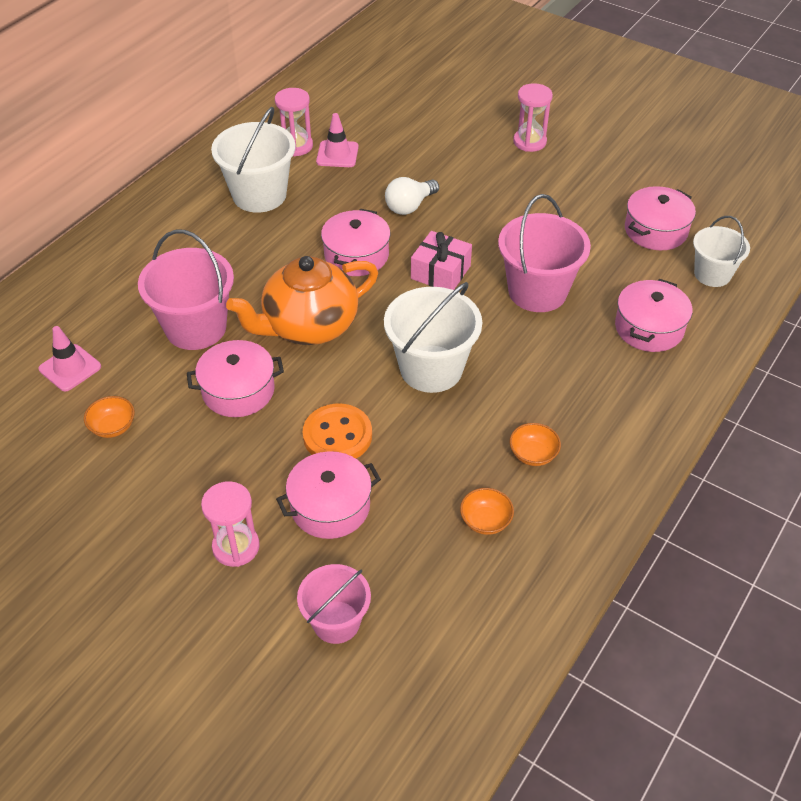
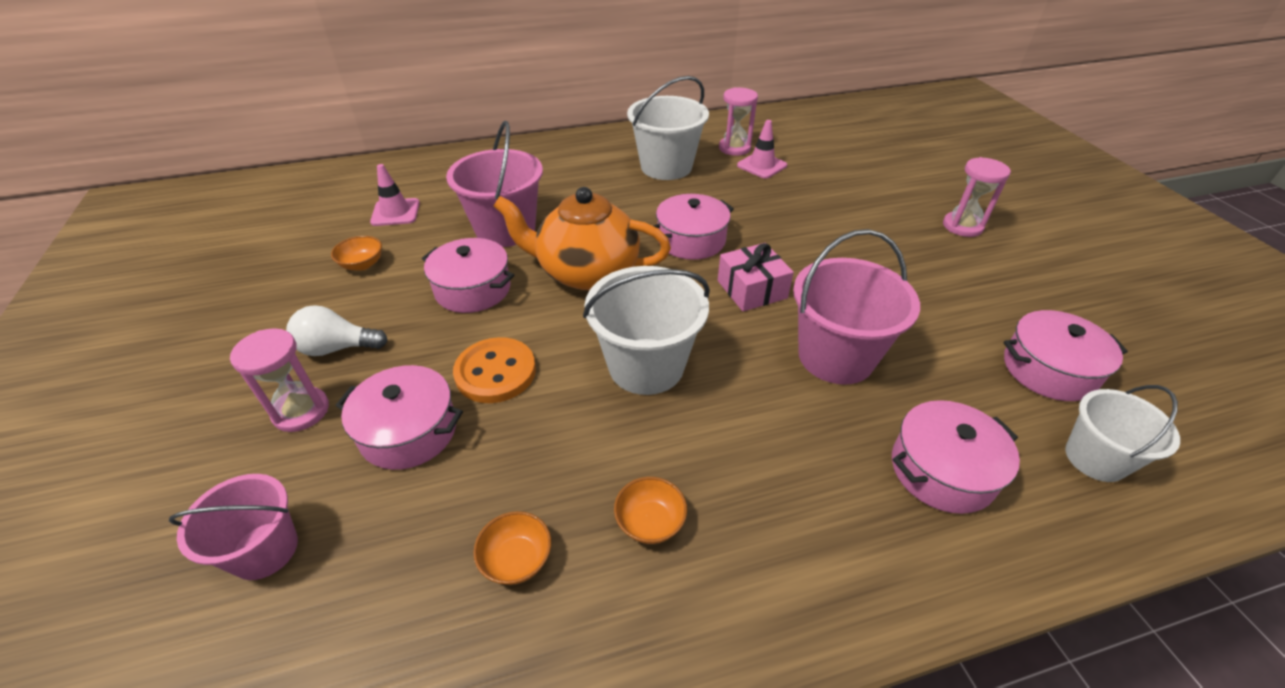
camera: 40 degrees right, 5 degrees down
(409, 206) = (782, 226): white light bulb -> white light bulb (337, 348)

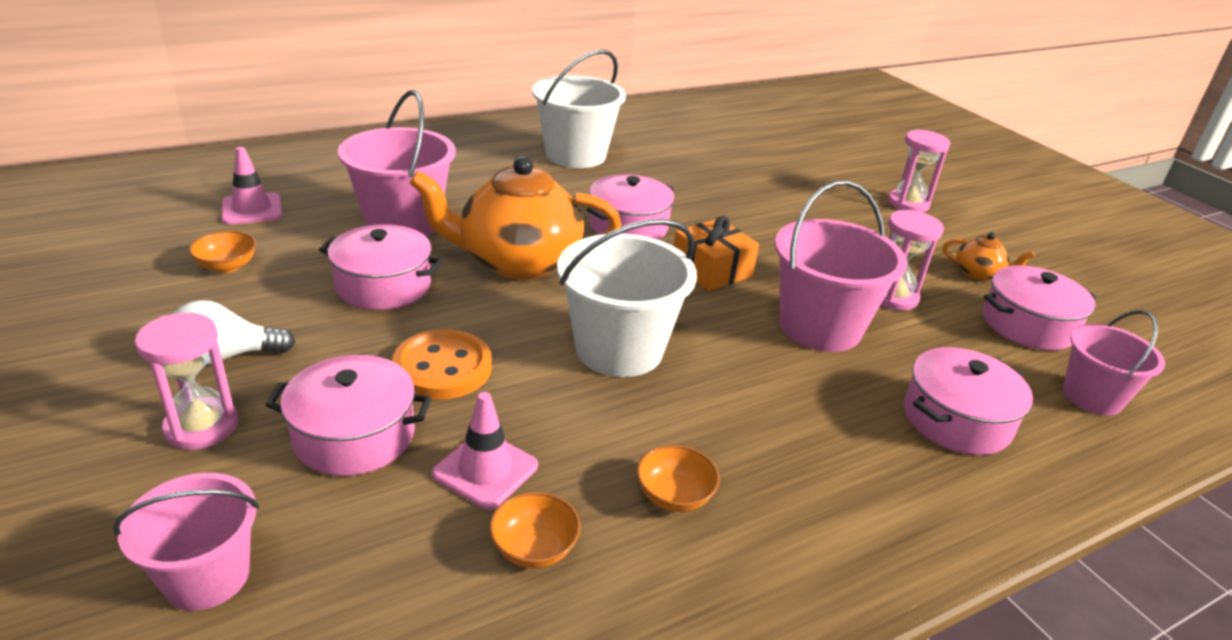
camera: 15 degrees left, 10 degrees down
(734, 148) = (647, 136): pink hourglass -> pink hourglass (892, 297)
(752, 289) = (711, 270): pink gift -> orange gift
(761, 165) = (683, 152): pink traffic cone -> pink traffic cone (485, 470)
(1013, 308) = (978, 273): none -> orange teapot
(1095, 458) = (1092, 397): white bucket -> pink bucket

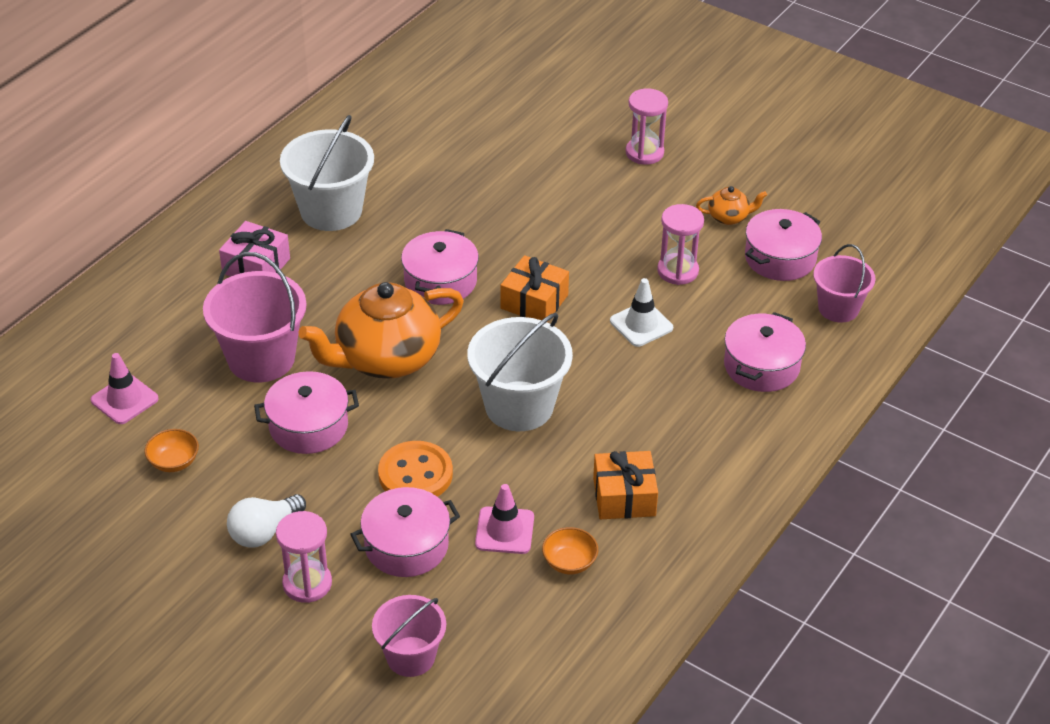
camera: 25 degrees left, 10 degrees up
(474, 166) = (256, 266): none -> pink gift
(674, 496) = (624, 497): orange bowl -> orange gift
(820, 327) = (641, 324): pink bucket -> white traffic cone

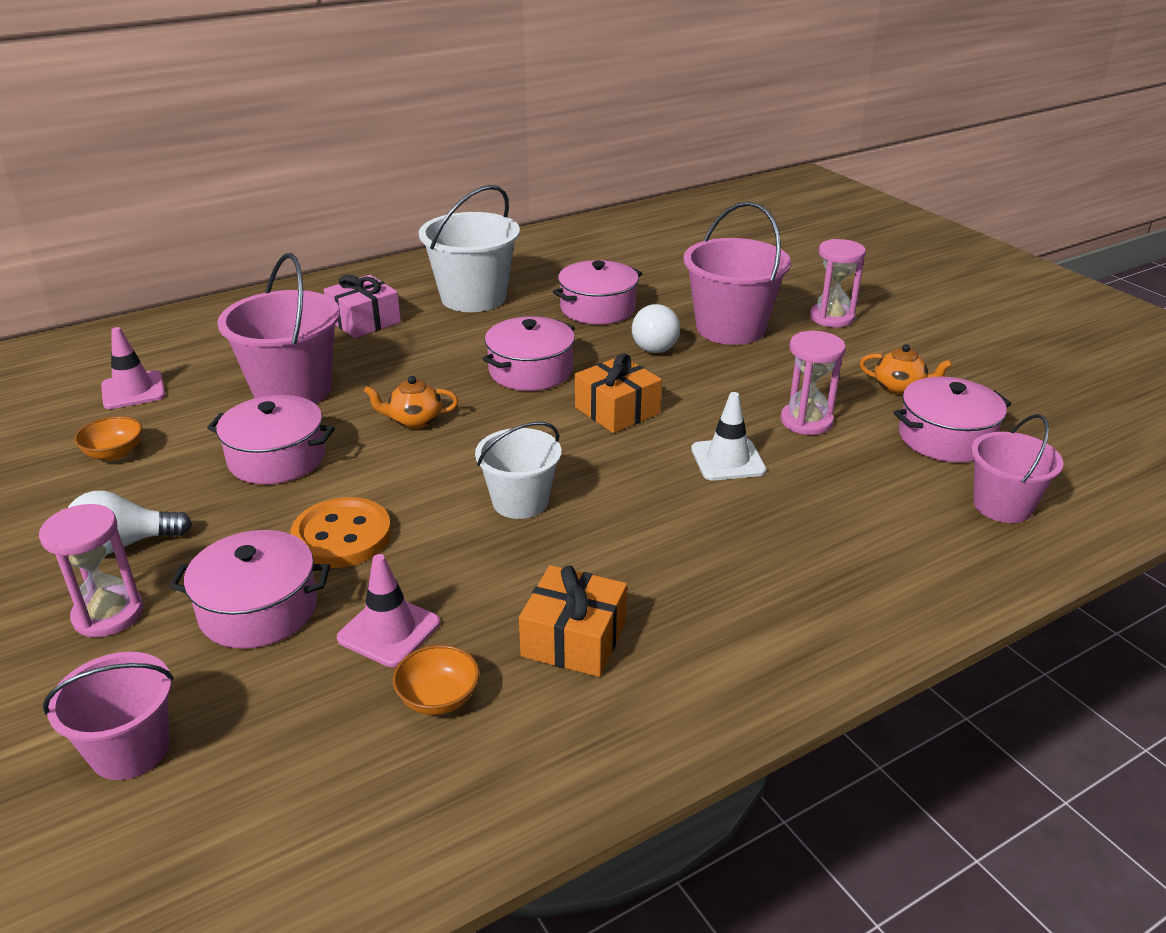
camera: 25 degrees right, 10 degrees down
(386, 359) = (414, 421): orange teapot -> orange teapot, size x0.43
(519, 406) = (520, 501): white bucket -> white bucket, size x0.63
(522, 223) = (656, 344): none -> white light bulb
(571, 188) = (730, 328): none -> pink bucket
(761, 366) = (860, 541): pink pot -> pink pot (598, 308)

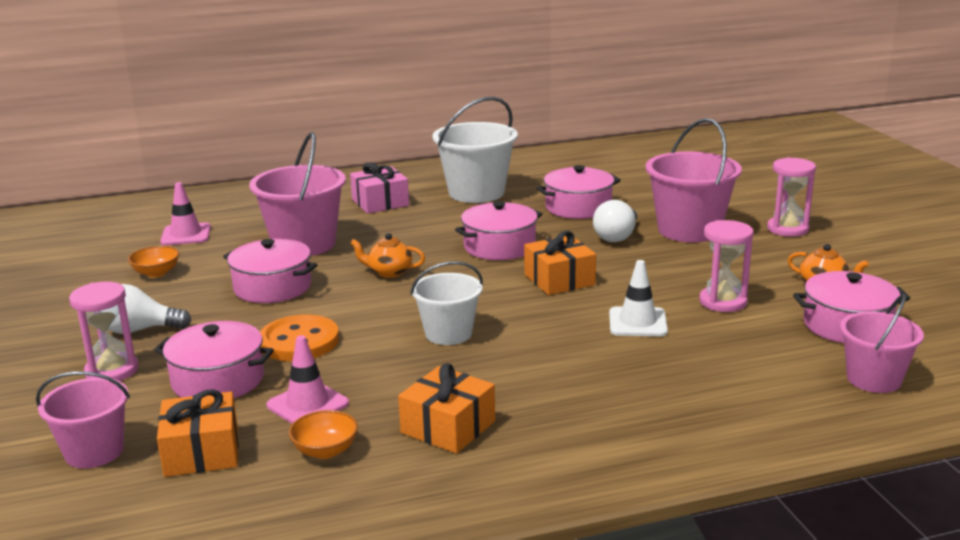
camera: 15 degrees right, 10 degrees down
(279, 726) = (202, 452): none -> orange gift

